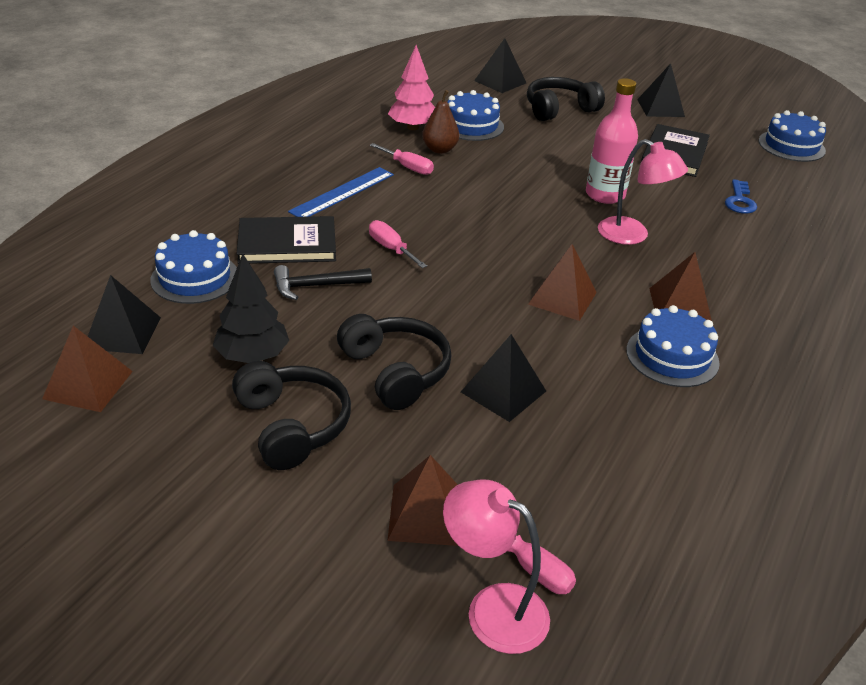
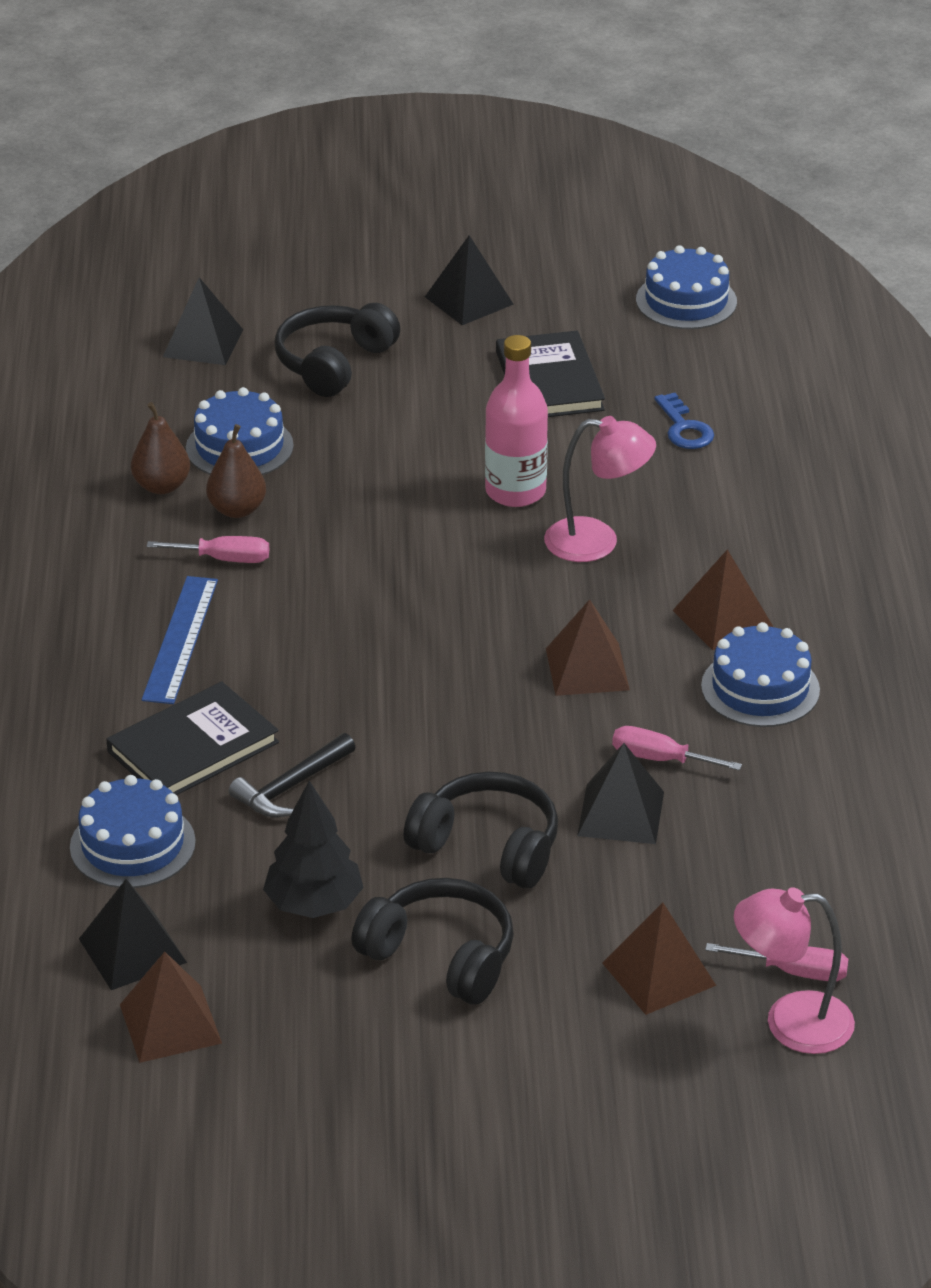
camera: 30 degrees left, 0 degrees up
(391, 248) = (327, 694): pink screwdriver -> pink screwdriver (659, 759)
(413, 127) = (162, 486): pink tree -> brown pear

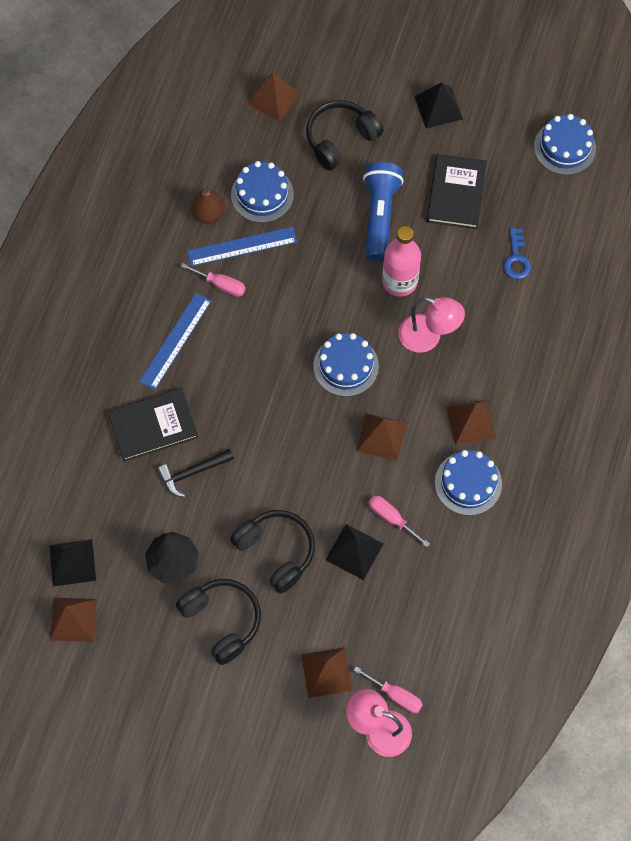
camera: 20 degrees right, 30 degrees up
(132, 845) = (98, 487): blue cake -> blue cake (346, 366)
(203, 343) = (273, 98): black pyramid -> brown pyramid
(237, 510) = (242, 246): brown pear -> blue ruler
(442, 429) = (379, 216): none -> blue flashlight

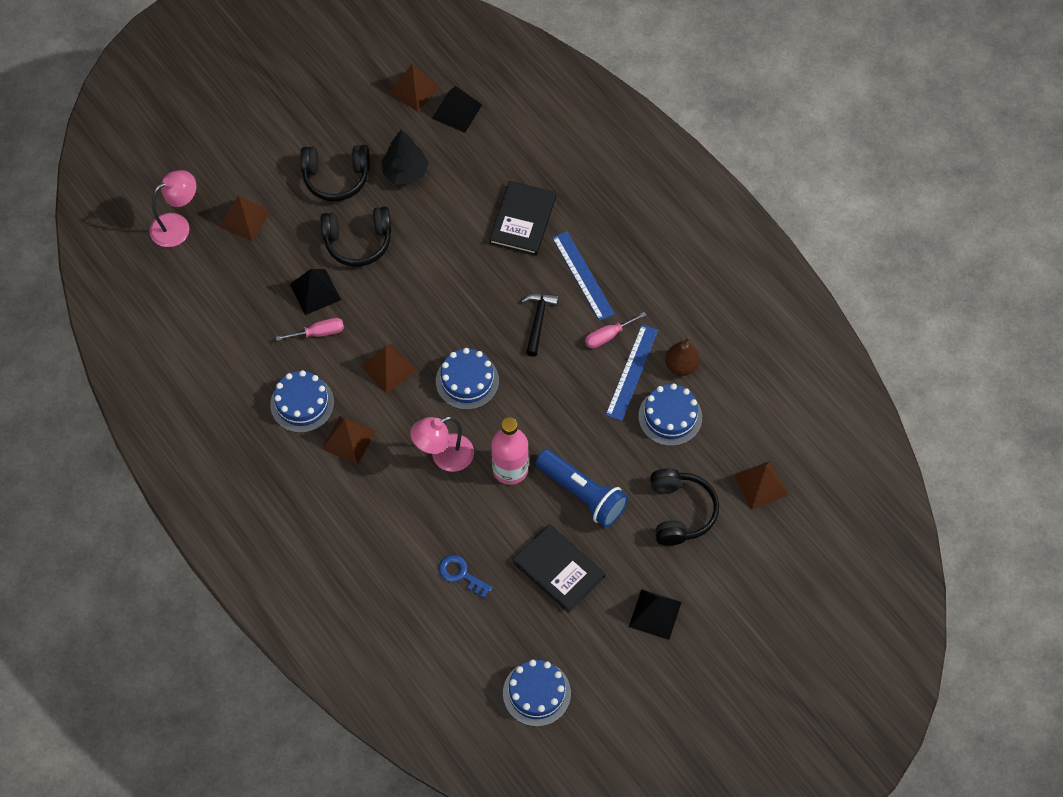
camera: 125 degrees right, 5 degrees down
(192, 473) = (464, 224): black hammer -> black hammer (538, 321)
(395, 695) = (191, 251): pink screwdriver -> none

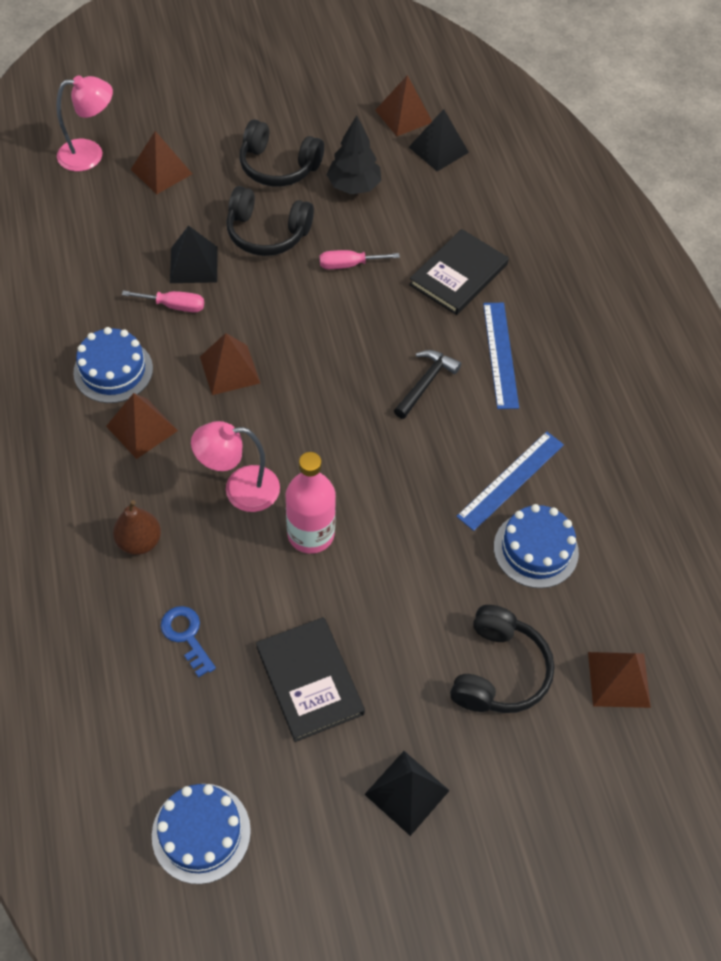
camera: 20 degrees right, 5 degrees down
(467, 381) = (311, 416): blue cake -> none
(583, 494) = (385, 599): blue flashlight -> none
(608, 336) = (500, 429): pink screwdriver -> pink screwdriver (348, 265)
(681, 366) = (575, 495): brown pear -> brown pear (139, 541)

